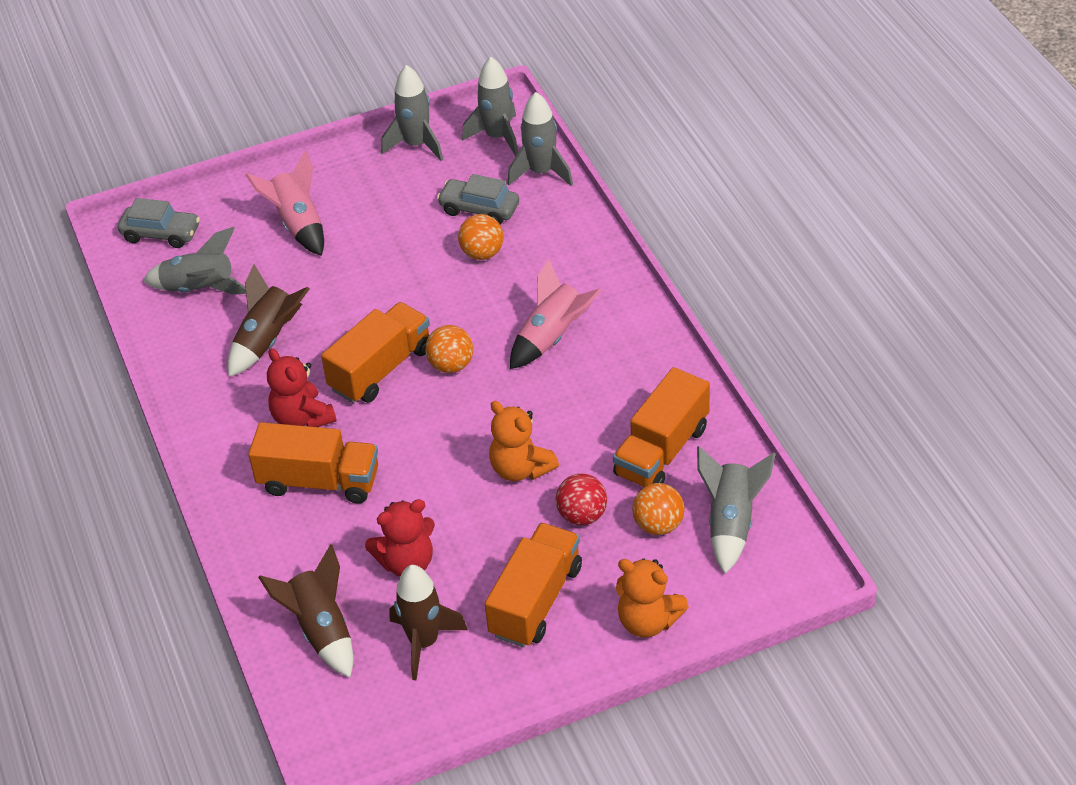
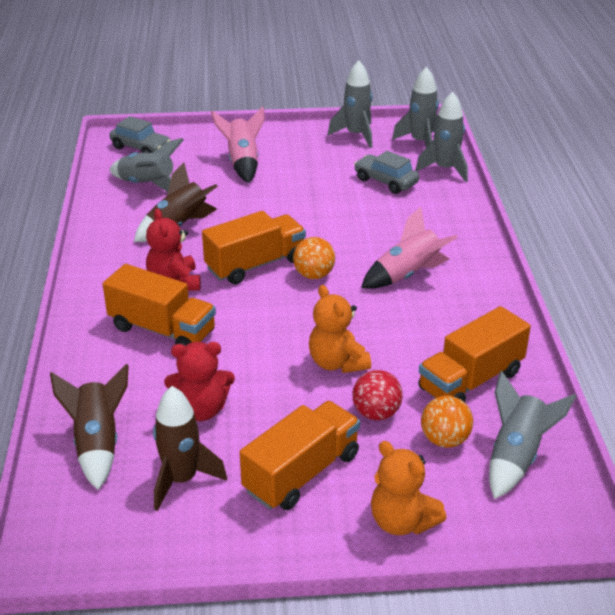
camera: 15 degrees right, 10 degrees down
(482, 253) = (375, 208): orange ball -> none

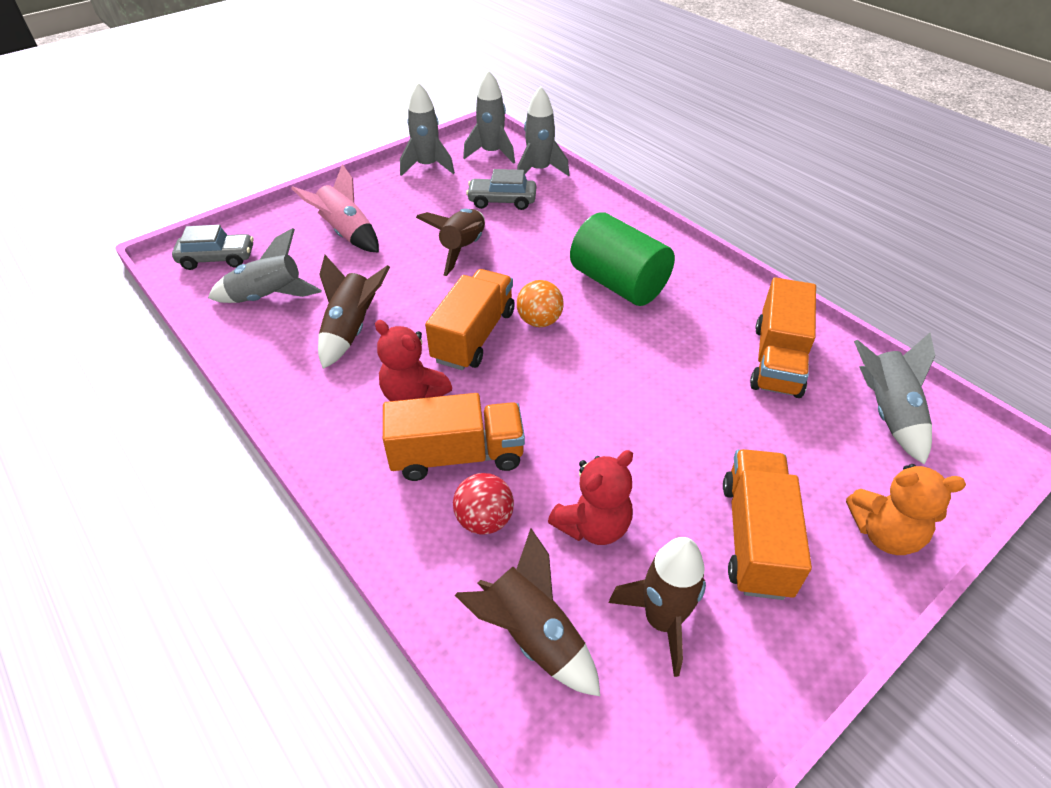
camera: 35 degrees left, 10 degrees up
(314, 204) = (463, 249): none -> brown rocket
(337, 363) = (657, 401): orange teddy bear -> none
(376, 413) = (744, 435): red ball -> red ball (484, 520)
(407, 275) = (618, 283): pink rocket -> green cylinder
(444, 440) = (822, 429): orange ball -> none

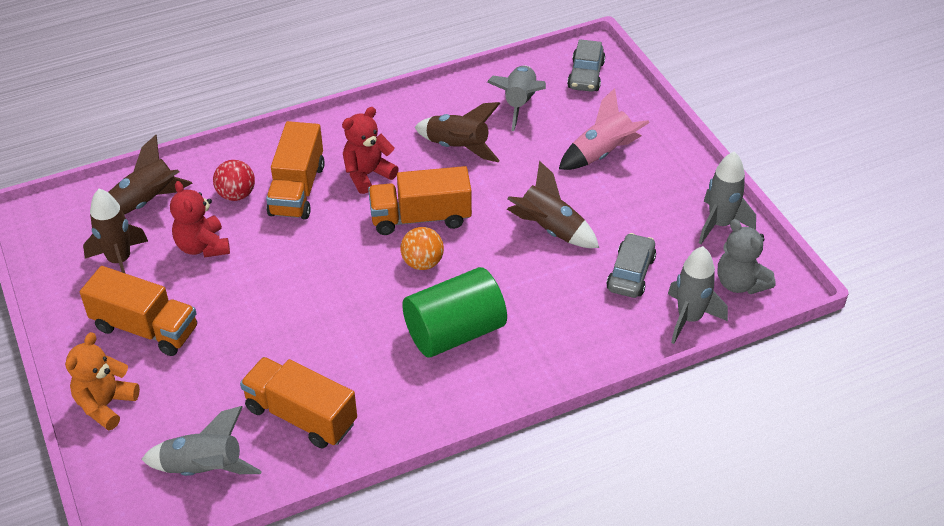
camera: 105 degrees right, 0 degrees up
(474, 336) = (420, 218): orange truck -> orange truck turned 135 degrees clockwise
(491, 153) = (740, 283): grey rocket -> grey teddy bear

